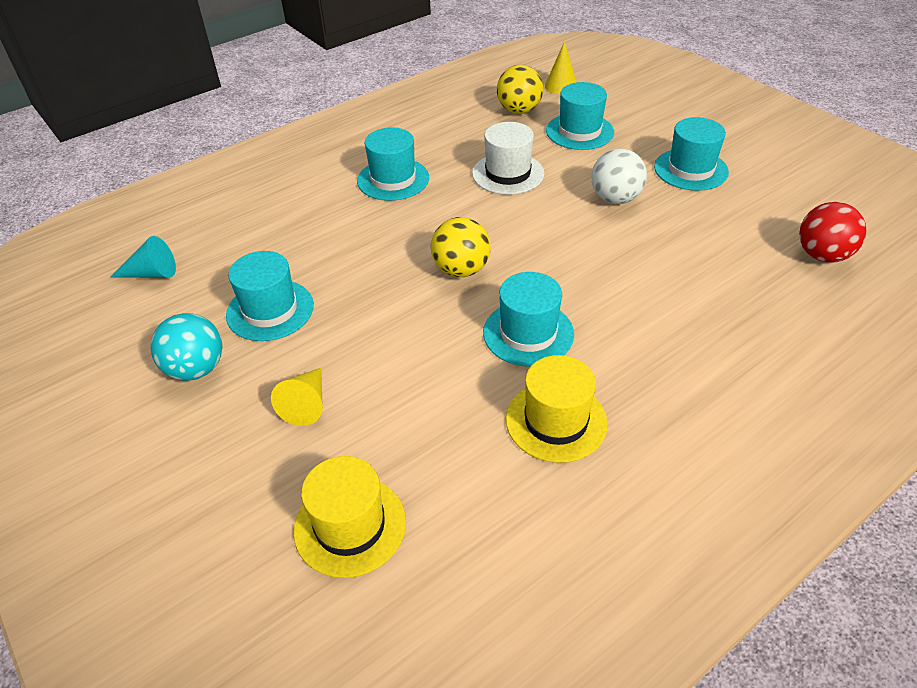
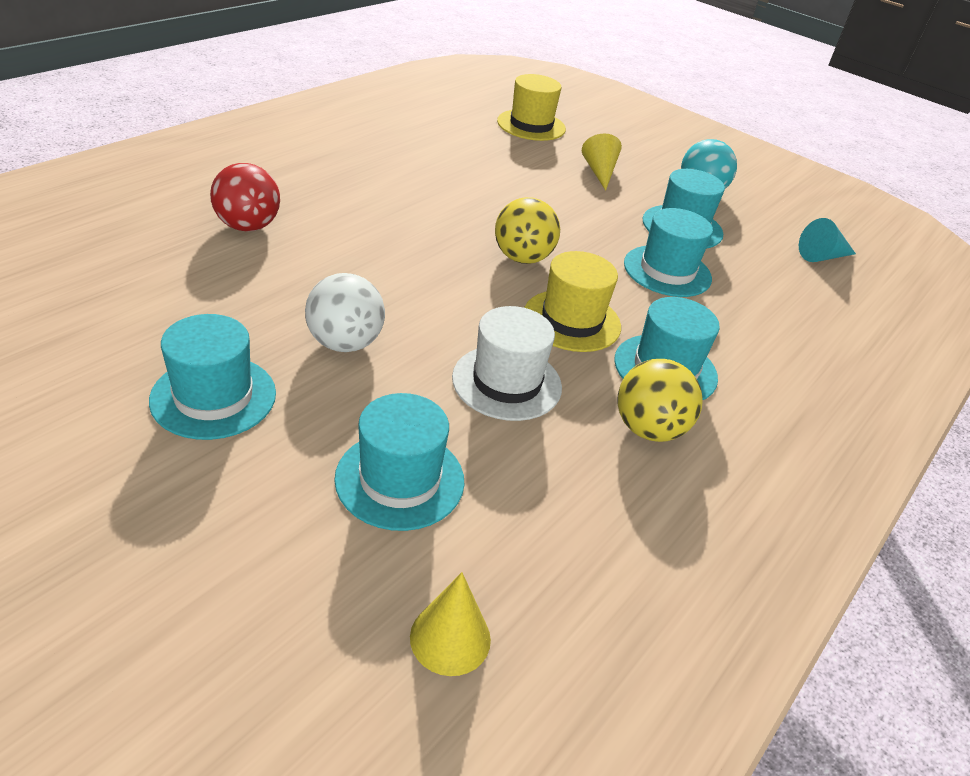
camera: 160 degrees right, 5 degrees down
(519, 110) = (527, 536): yellow ball -> yellow ball (648, 429)
(528, 333) = (440, 208): turquoise hat -> turquoise hat (667, 271)
(556, 421) = (409, 159): yellow hat -> yellow hat (571, 320)
(822, 255) = (92, 271): red ball -> red ball (248, 226)

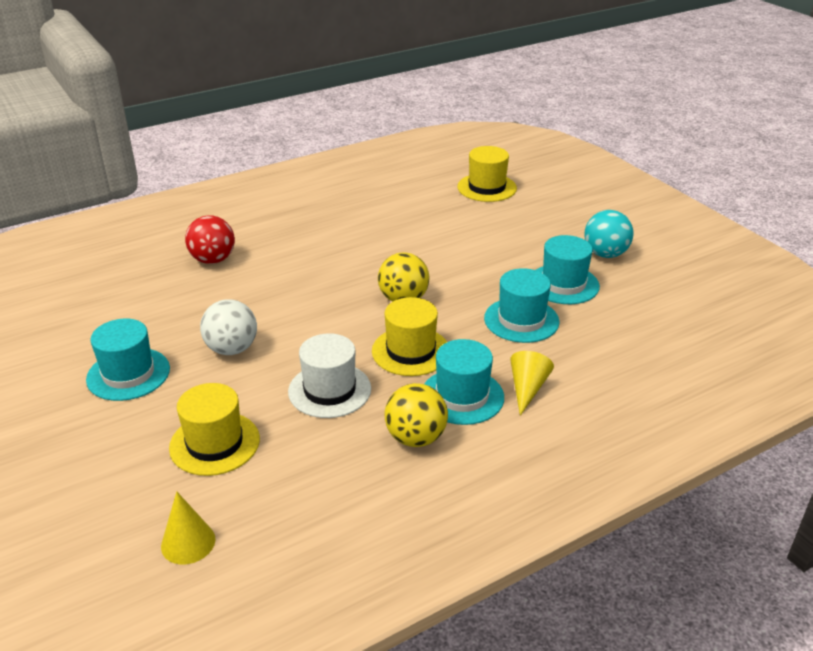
camera: 25 degrees right, 5 degrees down
(400, 479) = (214, 443): turquoise hat -> yellow hat
(599, 172) = (520, 232): yellow cone -> yellow cone (527, 388)
(822, 256) = (683, 320): turquoise cone -> none

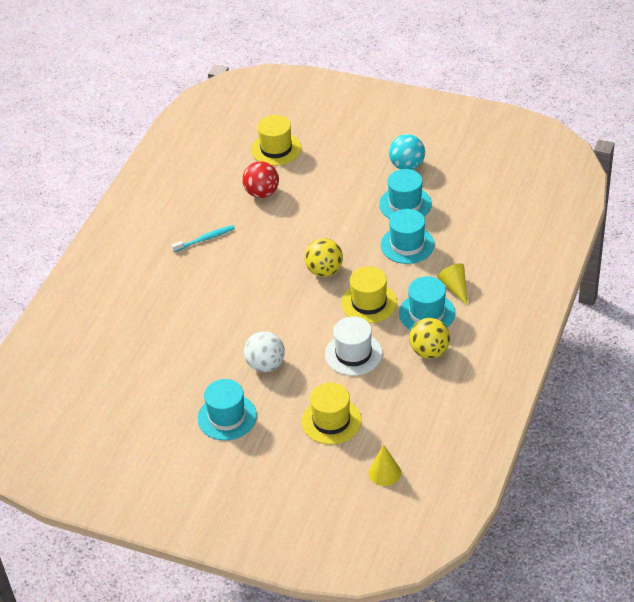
camera: 35 degrees left, 10 degrees up
(213, 260) = (166, 314): red ball -> red ball (262, 193)
(329, 222) = (205, 239): none -> turquoise toothbrush

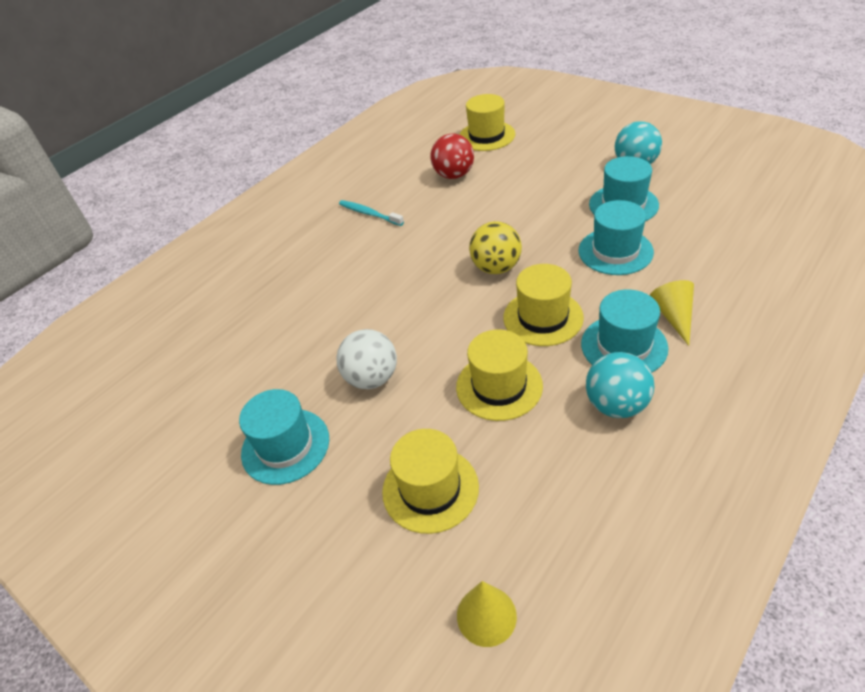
camera: 20 degrees right, 0 degrees up
(205, 239) = (369, 214): turquoise toothbrush -> turquoise toothbrush turned 135 degrees counterclockwise
(353, 354) = (499, 386): white hat -> yellow hat
(429, 351) = (616, 405): yellow ball -> turquoise ball

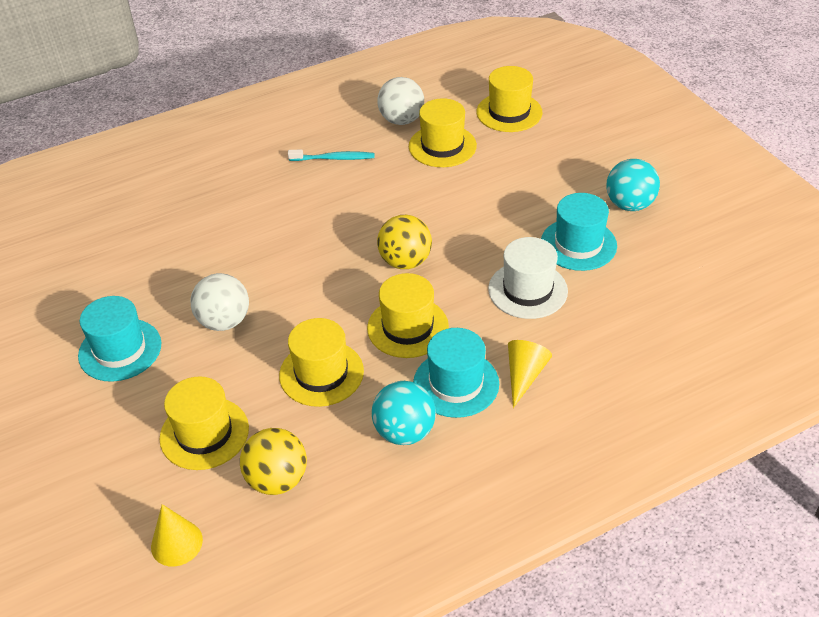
camera: 20 degrees right, 0 degrees up
(369, 214) = (333, 158): turquoise toothbrush -> turquoise toothbrush turned 120 degrees clockwise
(405, 168) = (401, 120): none -> white ball
(454, 175) = (442, 146): red ball -> yellow hat
(537, 501) = (277, 480): none -> yellow ball
(615, 251) = (527, 290): turquoise hat -> white hat

